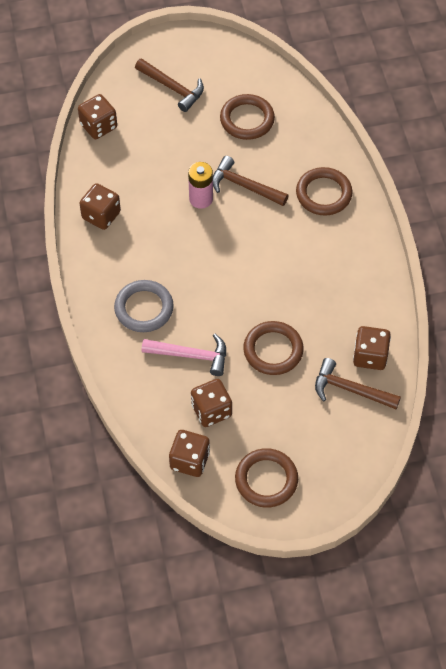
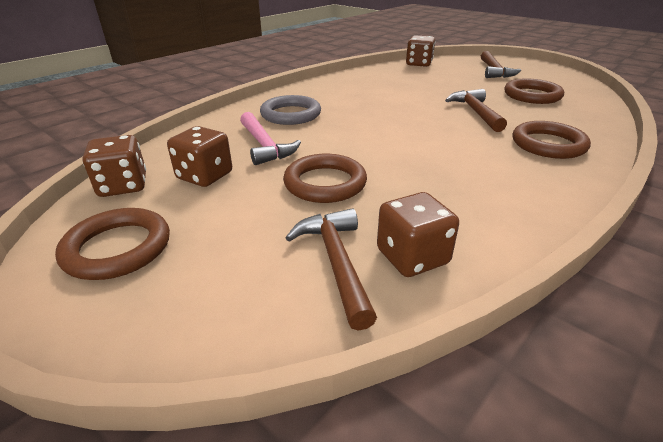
camera: 55 degrees right, 25 degrees down
(101, 215) = (352, 81): brown dice -> none
(201, 199) = (429, 102): pink battery -> none

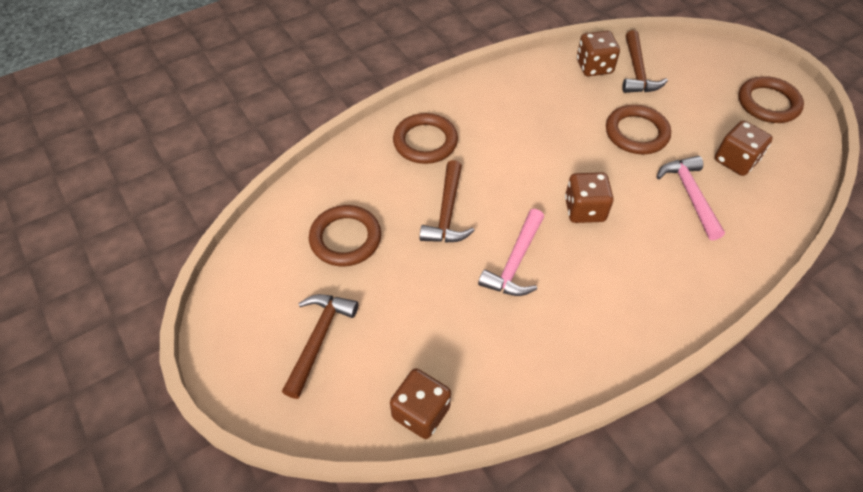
camera: 165 degrees left, 20 degrees up
(123, 186) = (799, 161): brown dice -> brown dice (584, 210)
(291, 114) = (665, 256): grey ring -> none
(404, 100) = (515, 262): none -> pink hammer

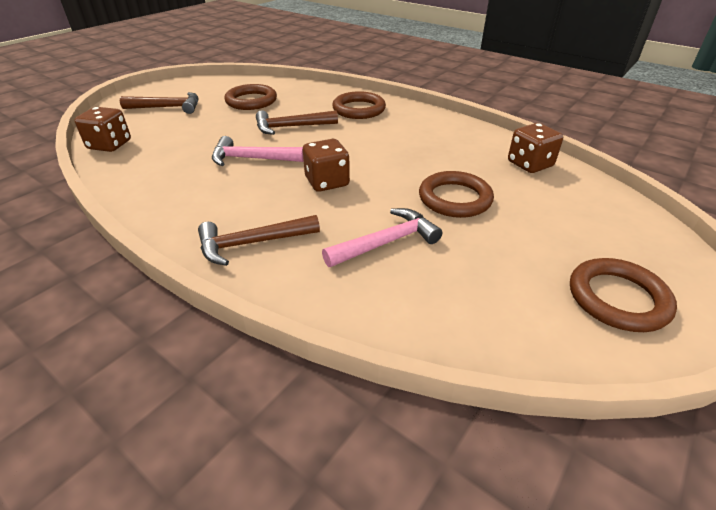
camera: 70 degrees right, 15 degrees down
(637, 71) = (553, 189): brown hammer -> brown hammer (252, 243)
(735, 160) = (471, 274): brown dice -> none

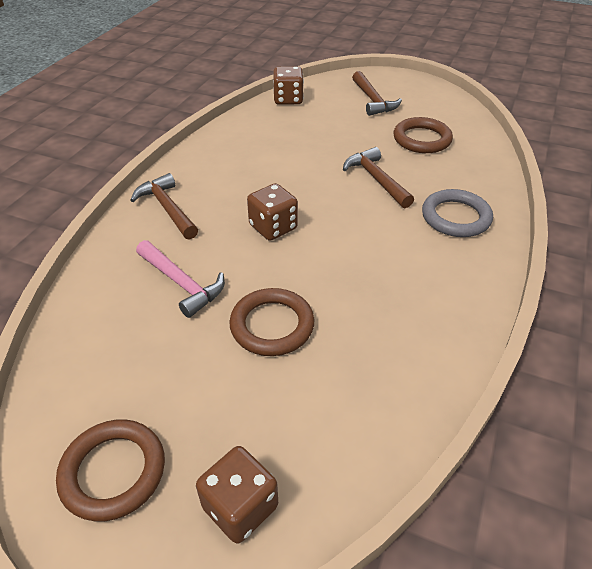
camera: 75 degrees right, 5 degrees up
(251, 159) = (297, 173): pink hammer -> none
(359, 109) = (455, 217): brown ring -> grey ring
(530, 164) = (387, 398): brown dice -> brown dice (240, 507)

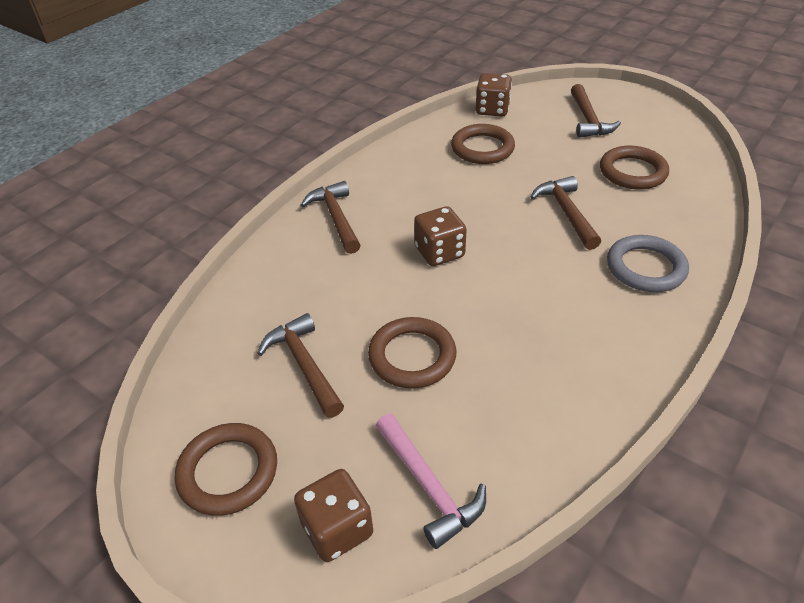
camera: 15 degrees right, 0 degrees up
(168, 350) = (304, 365): none -> brown hammer
(182, 283) = (332, 299): pink hammer -> pink hammer (429, 486)
(288, 133) = (482, 148): none -> brown ring

